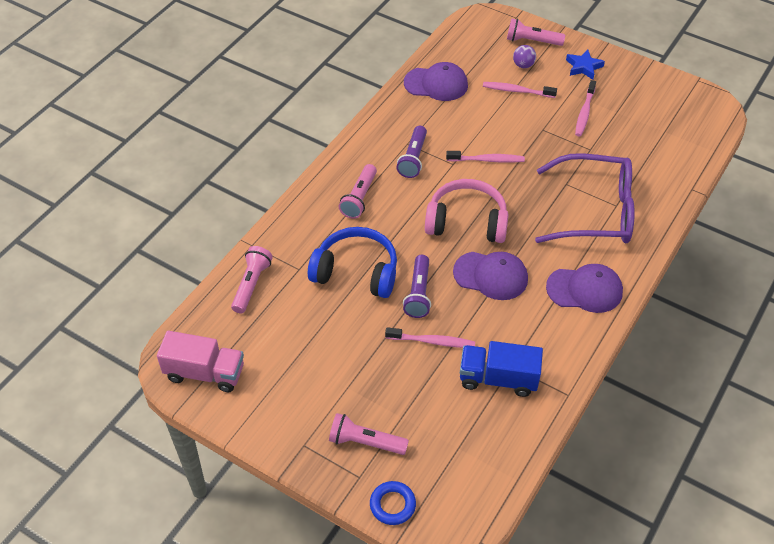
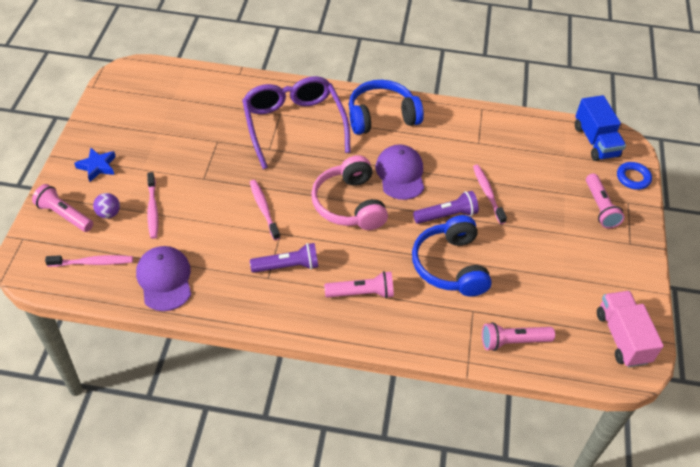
camera: 115 degrees left, 0 degrees up
(498, 378) = (494, 147): blue truck -> blue truck (595, 141)
(532, 41) = (64, 215): pink flashlight -> pink flashlight turned 135 degrees clockwise
(584, 113) = (168, 153): pink toothbrush -> pink toothbrush (93, 262)
(585, 290) = (381, 116): purple cap -> blue headphones

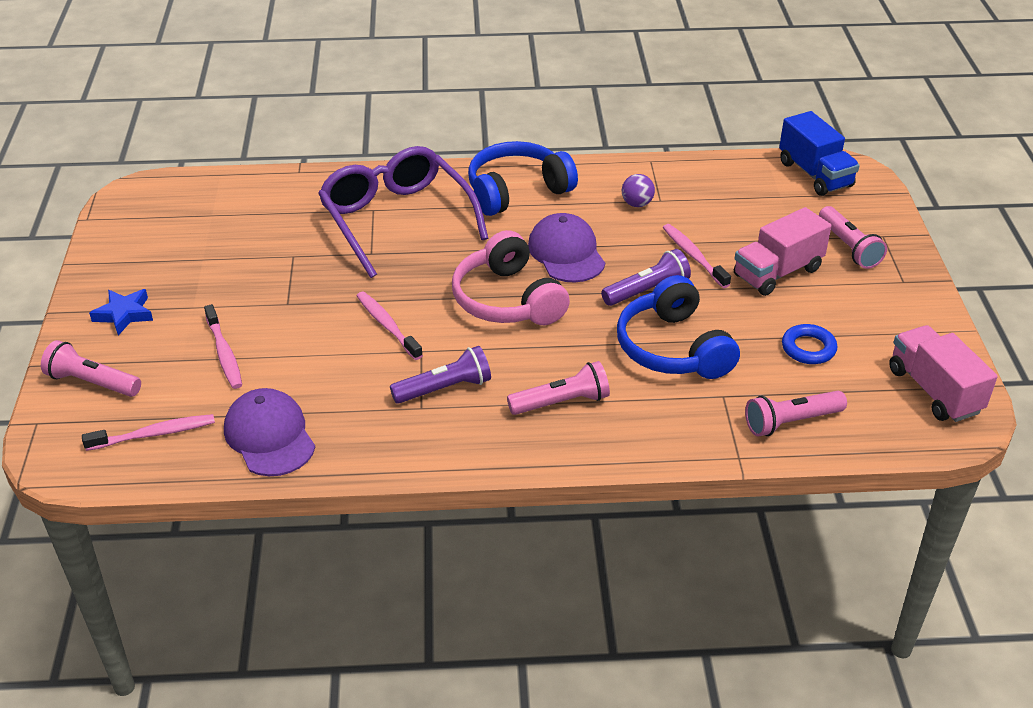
camera: 10 degrees left, 10 degrees down
(109, 213) = (159, 369): purple ball -> purple ball (637, 204)
(542, 218) = (777, 272): none -> pink truck
(633, 178) = (879, 207): blue ring -> blue ring (808, 348)

